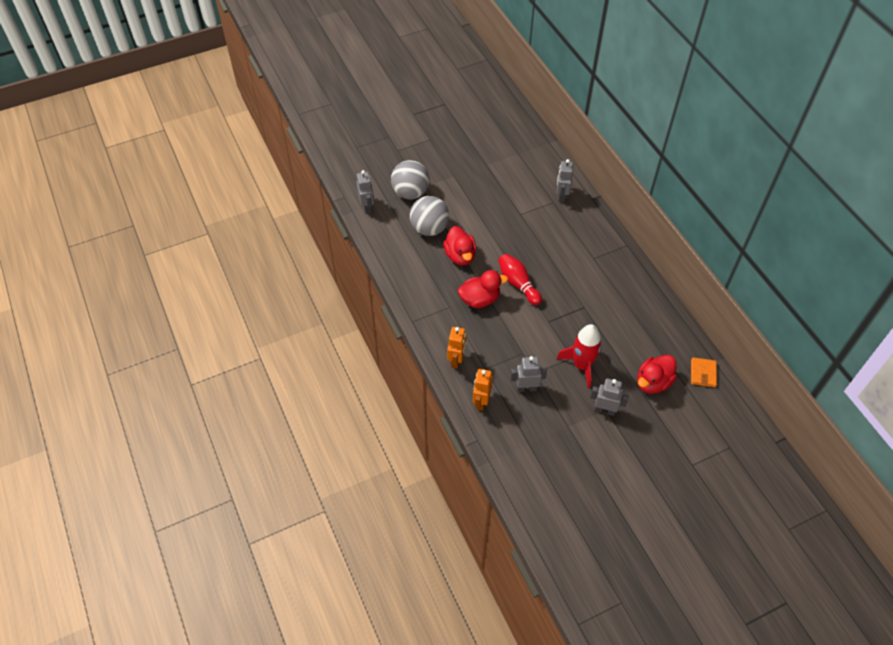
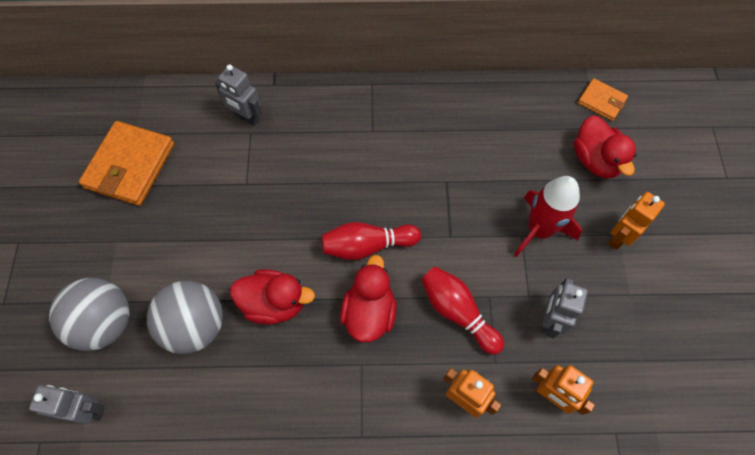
camera: 65 degrees left, 10 degrees up
(498, 161) = (130, 166): none -> orange wallet
(504, 340) = (457, 312): none -> red bowling pin
(604, 410) = (619, 236): grey robot -> orange robot

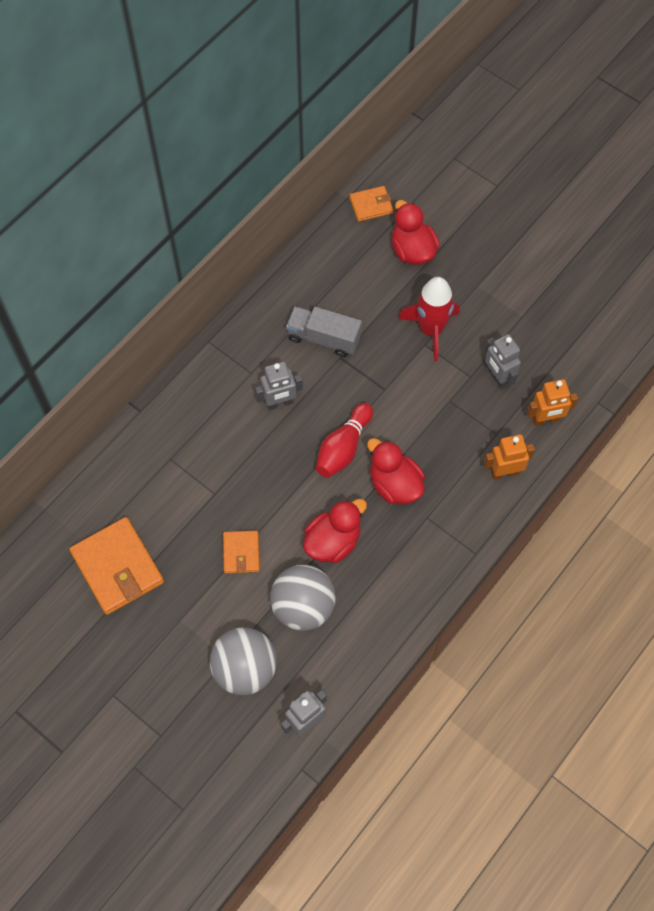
camera: 50 degrees left, 0 degrees up
(208, 241) = (241, 553): none -> orange wallet
(246, 118) = (153, 452): grey robot -> grey robot (279, 403)
(451, 157) = (324, 338): none -> grey truck
(457, 312) = (443, 429): red bowling pin -> none
(595, 160) = (412, 250): red duck -> red duck turned 135 degrees counterclockwise
(619, 236) = (479, 287): orange robot -> none

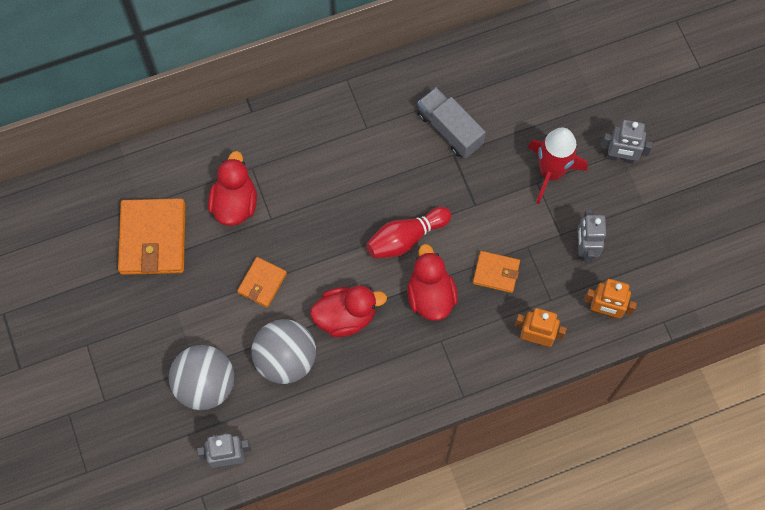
camera: 30 degrees right, 5 degrees up
(279, 403) = (375, 168): grey robot -> grey robot (620, 157)
(371, 205) = (569, 27): orange wallet -> orange wallet (496, 273)
(412, 250) = (580, 89): red duck -> red duck (235, 203)

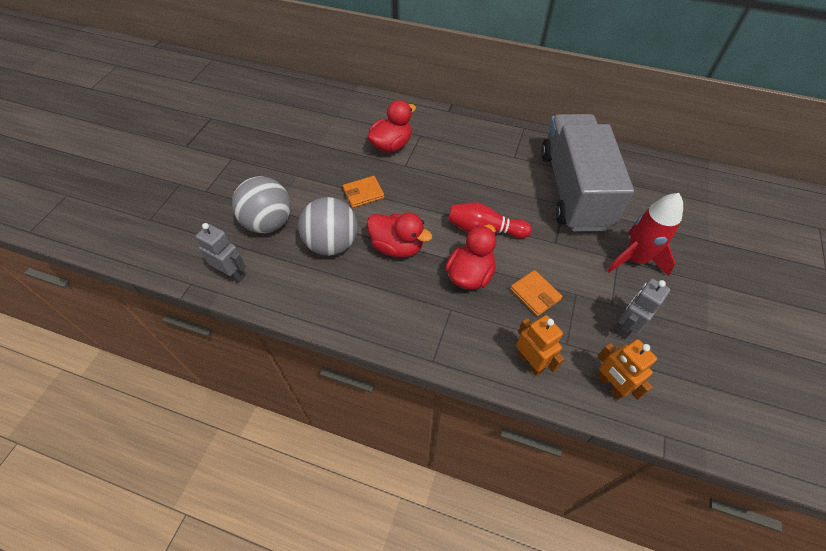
camera: 40 degrees right, 15 degrees down
(153, 238) = (326, 133): orange wallet -> none
(449, 129) = (573, 190): grey truck -> grey truck, size x1.97
(620, 157) = (706, 285): grey robot -> none

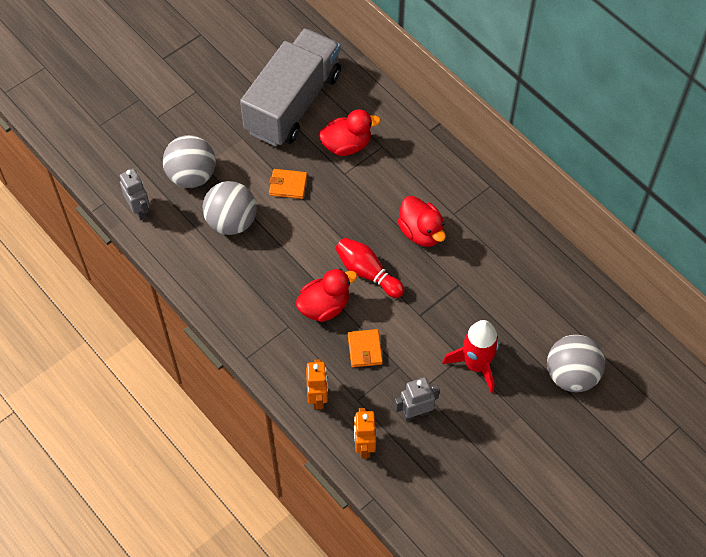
camera: 30 degrees right, 5 degrees up
(397, 247) = (282, 251): red duck -> red duck (421, 232)
(573, 190) = (480, 274): grey truck -> grey truck (293, 103)
(710, 230) = (571, 375): none -> grey ball

